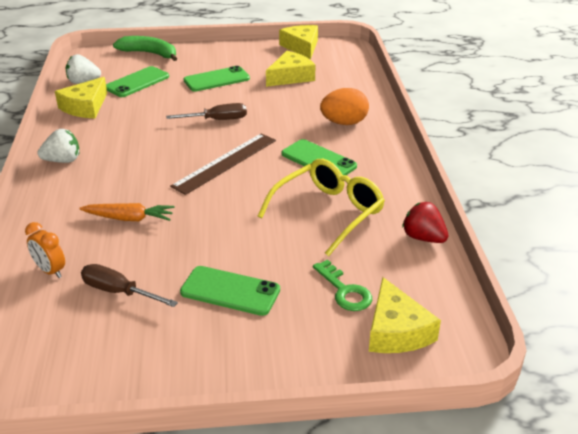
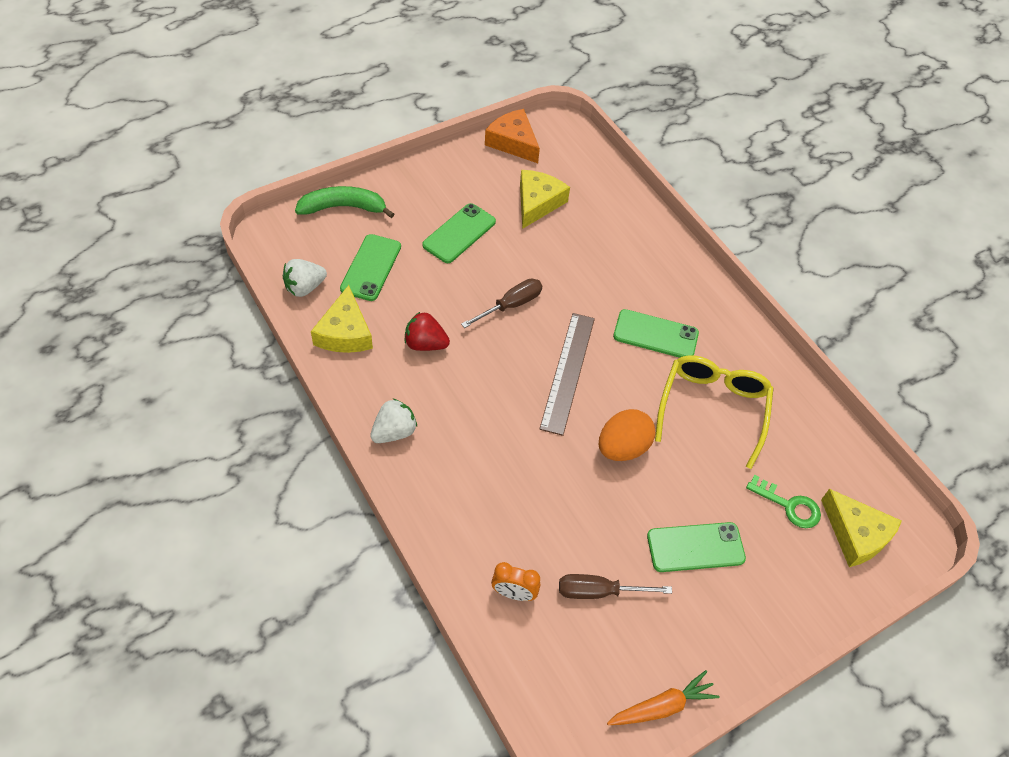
camera: 30 degrees left, 20 degrees up
(129, 218) = (533, 491): orange carrot -> orange carrot (662, 706)
(301, 47) = (513, 142): yellow cheese -> orange cheese
(344, 123) = (643, 266): orange egg -> orange egg (622, 447)
(423, 238) = (812, 411): red strawberry -> red strawberry (425, 344)

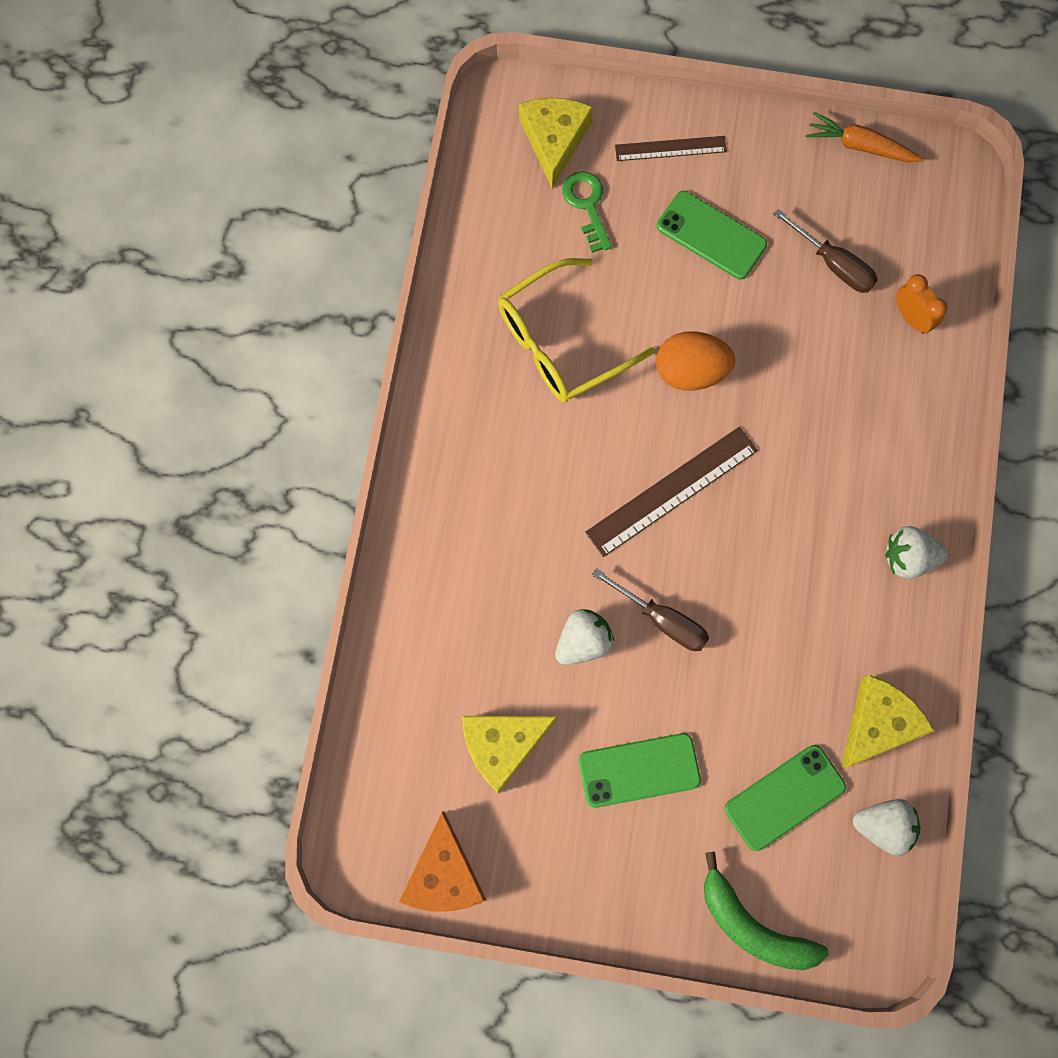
camera: 135 degrees left, 20 degrees up
(425, 344) = (798, 640): red strawberry -> none
(511, 305) = (662, 620): brown screwdriver -> brown screwdriver turned 150 degrees counterclockwise
(543, 269) = (583, 641): none -> white strawberry
(655, 335) = (536, 463): green phone -> none
(782, 590) = (670, 148): none -> brown ruler

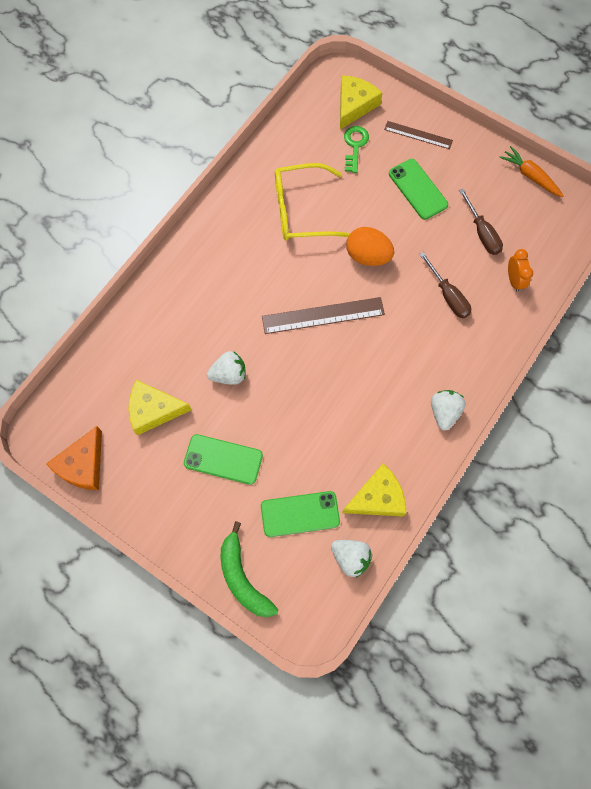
camera: 25 degrees right, 5 degrees down
(662, 620) = (280, 383): brown screwdriver -> brown screwdriver (448, 296)
(908, 558) = (444, 412): white strawberry -> white strawberry turned 75 degrees clockwise

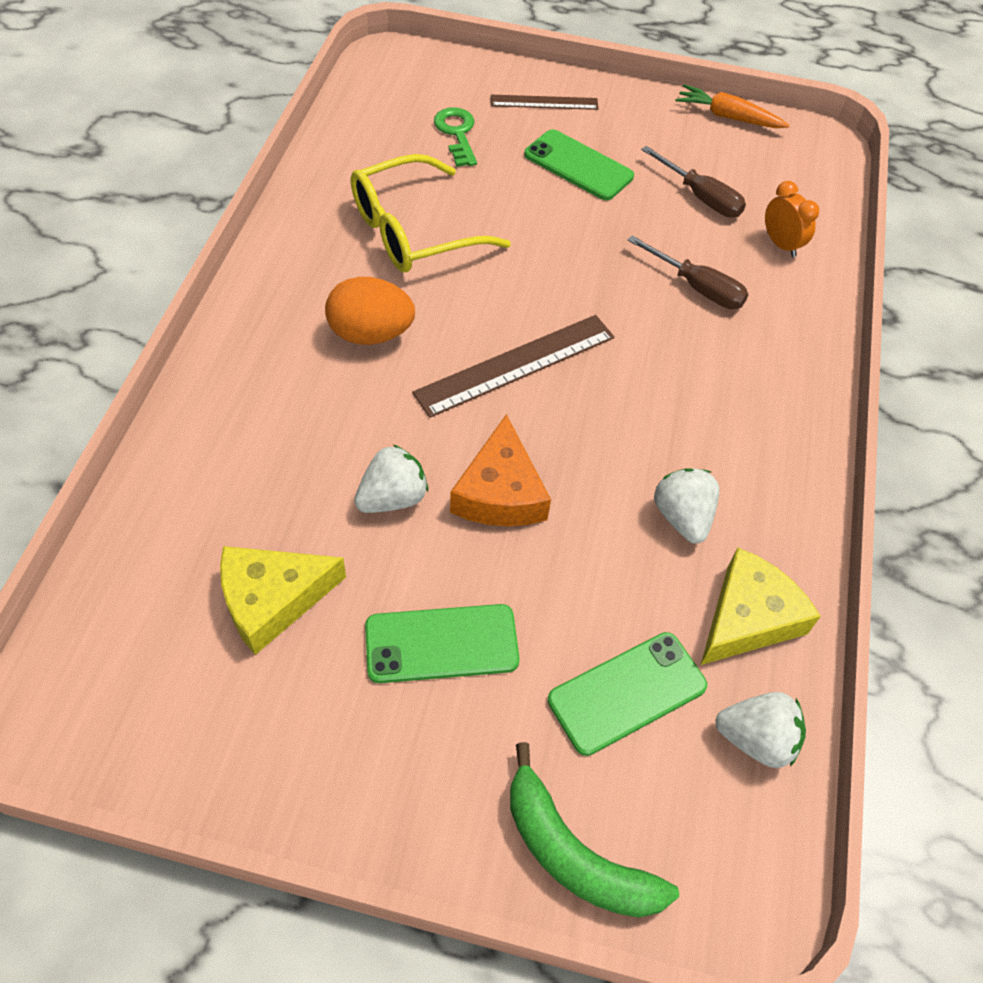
camera: 25 degrees left, 15 degrees down
(83, 465) = (160, 748): orange cheese -> orange cheese (500, 492)
(354, 105) = (432, 87): yellow cheese -> none
(368, 256) = (547, 266): orange egg -> orange egg (371, 334)
(444, 412) = (782, 450): white strawberry -> white strawberry (682, 517)

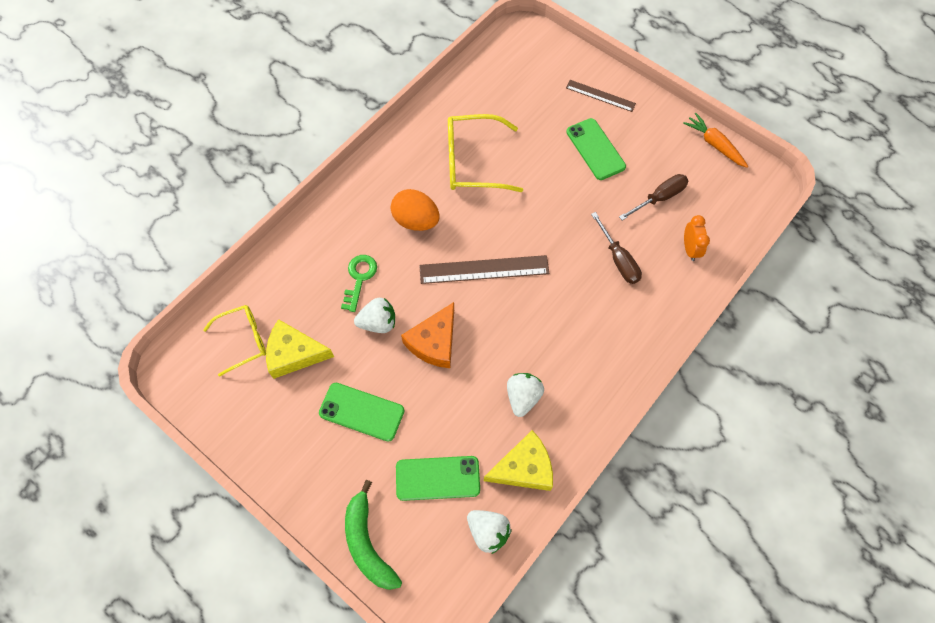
camera: 30 degrees right, 10 degrees up
(166, 614) = (243, 340): none -> yellow glasses
(457, 134) = (534, 102): green key -> green key (359, 278)
(701, 197) = (659, 198): brown screwdriver -> brown screwdriver turned 105 degrees counterclockwise

